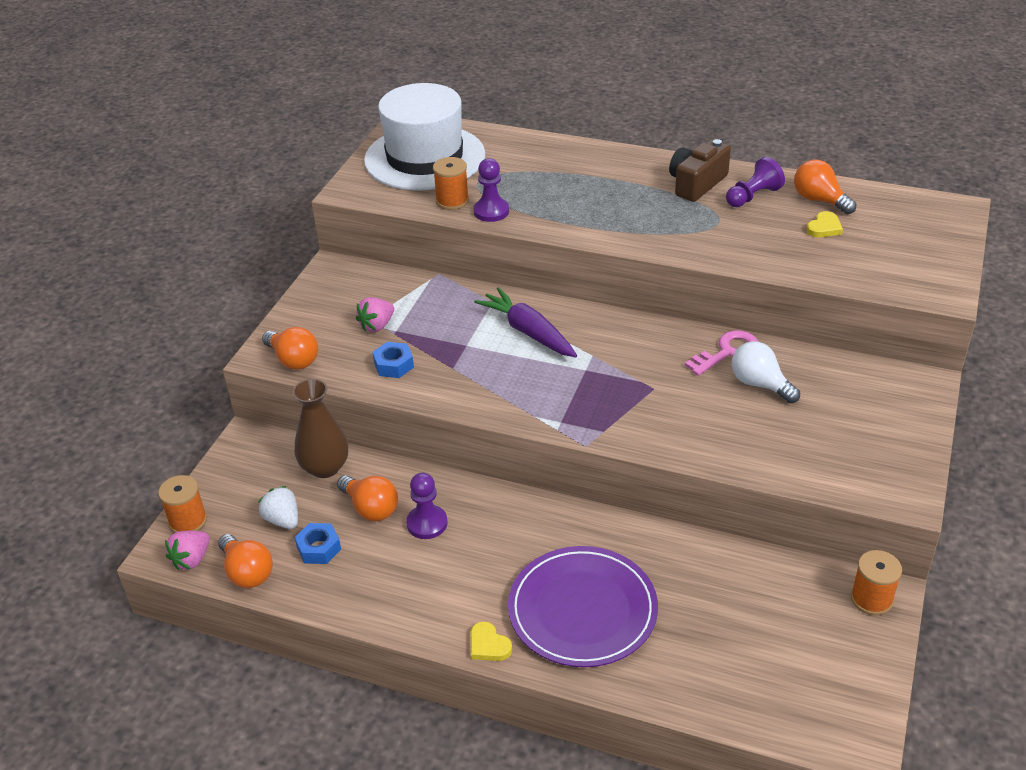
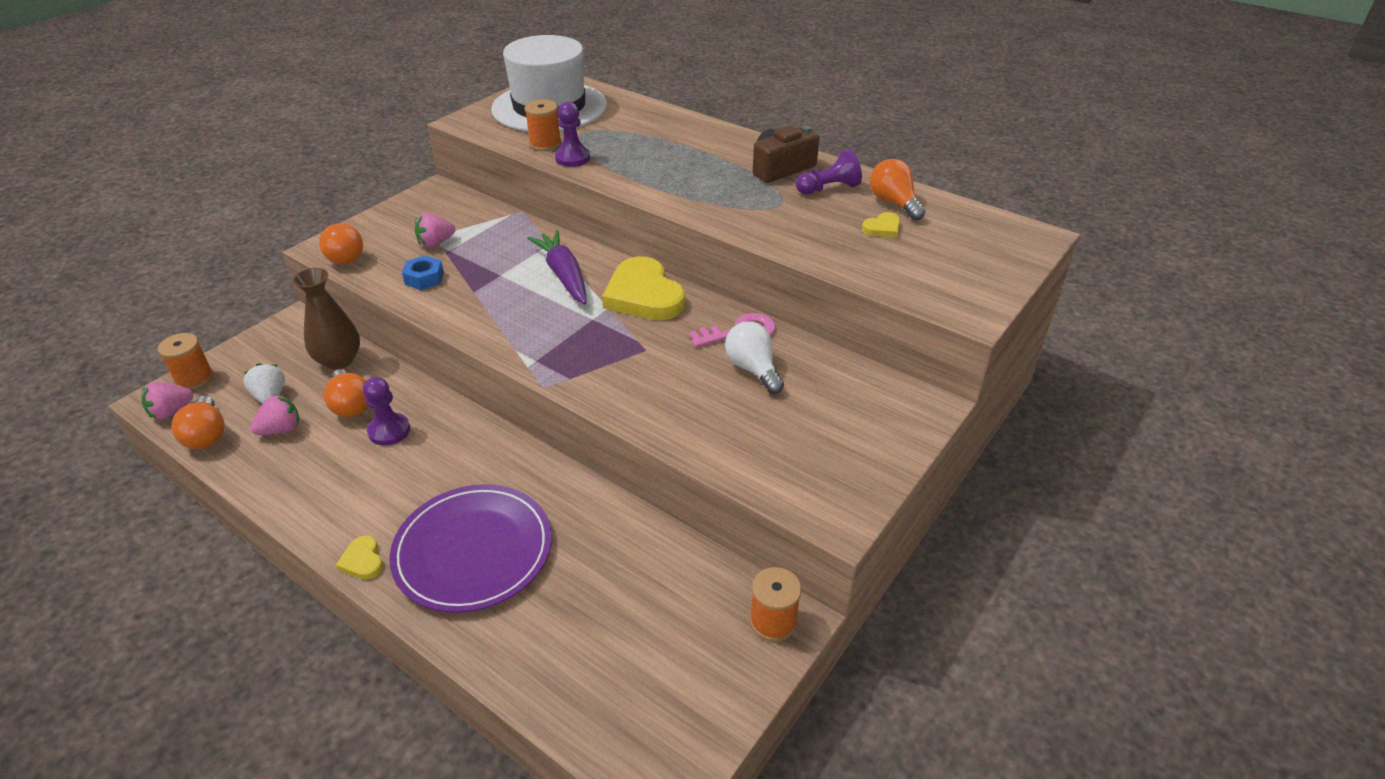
camera: 15 degrees right, 0 degrees up
(319, 548) = (281, 429): blue nut -> pink strawberry
(617, 336) = (643, 295): none -> yellow heart

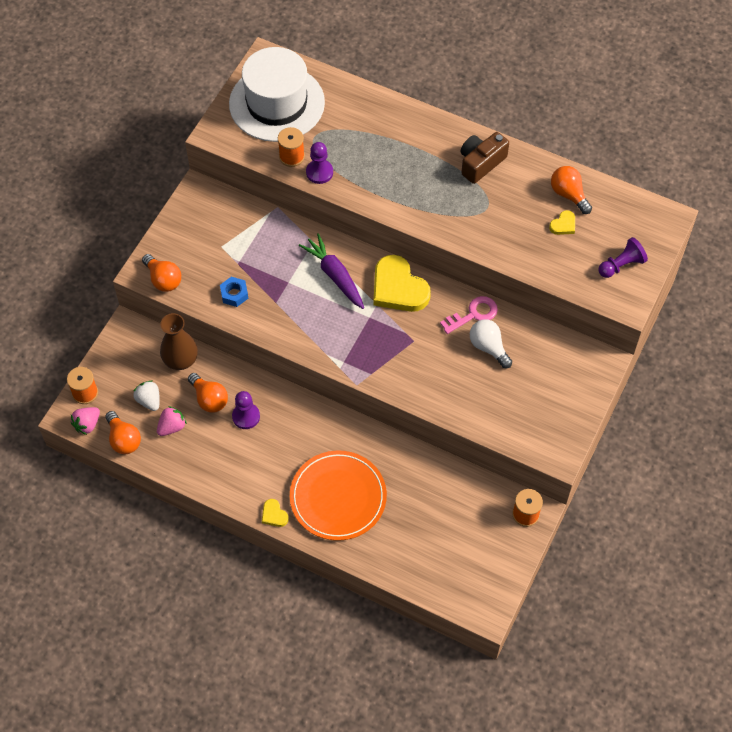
camera: 10 degrees left, 20 degrees up
(436, 243) = (226, 254): pink strawberry -> none
(473, 550) = (338, 497): purple plate -> orange plate
(828, 188) = (520, 183): purple pawn -> purple pawn (621, 265)

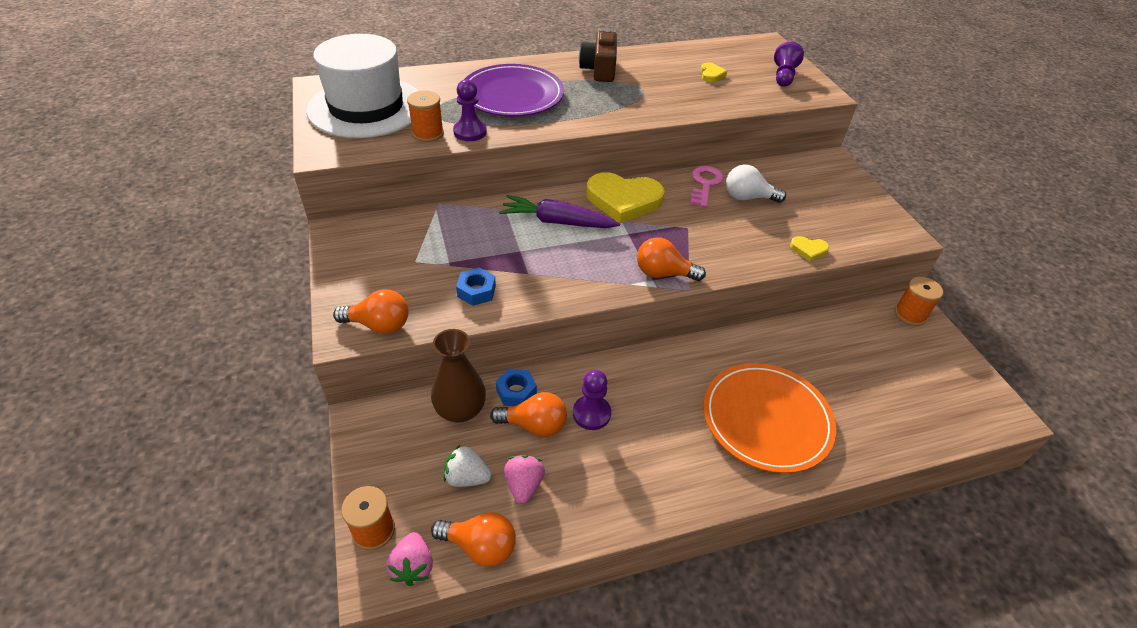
camera: 45 degrees left, 15 degrees down
(220, 372) = (516, 392): none -> blue nut
(274, 515) = (735, 487): yellow heart -> yellow heart (808, 250)
(385, 151) = (512, 95): none -> purple plate
(568, 194) = (687, 58): orange light bulb -> orange light bulb (663, 273)

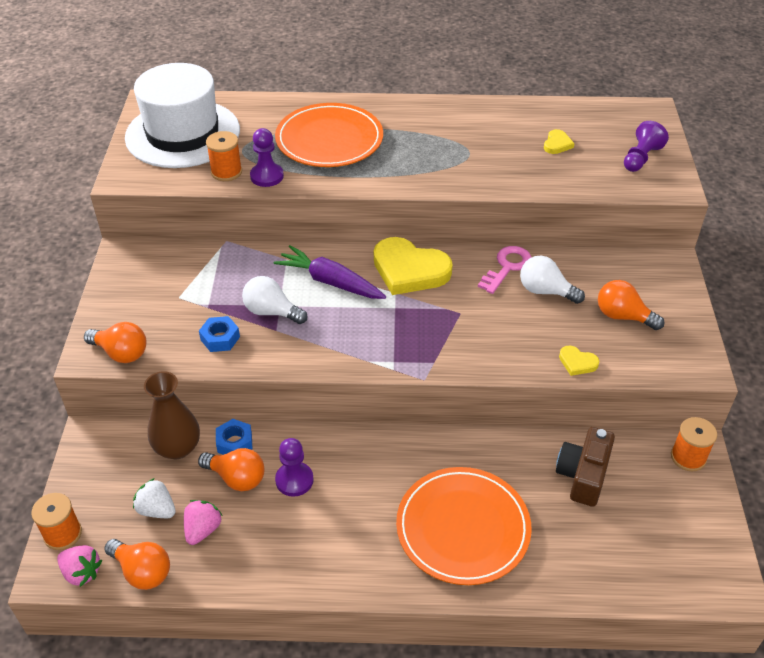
camera: 20 degrees right, 0 degrees up
(413, 566) = (81, 572): pink strawberry -> pink strawberry turned 75 degrees counterclockwise
(512, 95) = (329, 139): purple plate -> orange plate
(515, 258) = (271, 312): none -> white light bulb
(599, 69) = (436, 121): brown camera -> brown camera (583, 475)
(663, 273) = (407, 357): orange light bulb -> orange light bulb (623, 316)

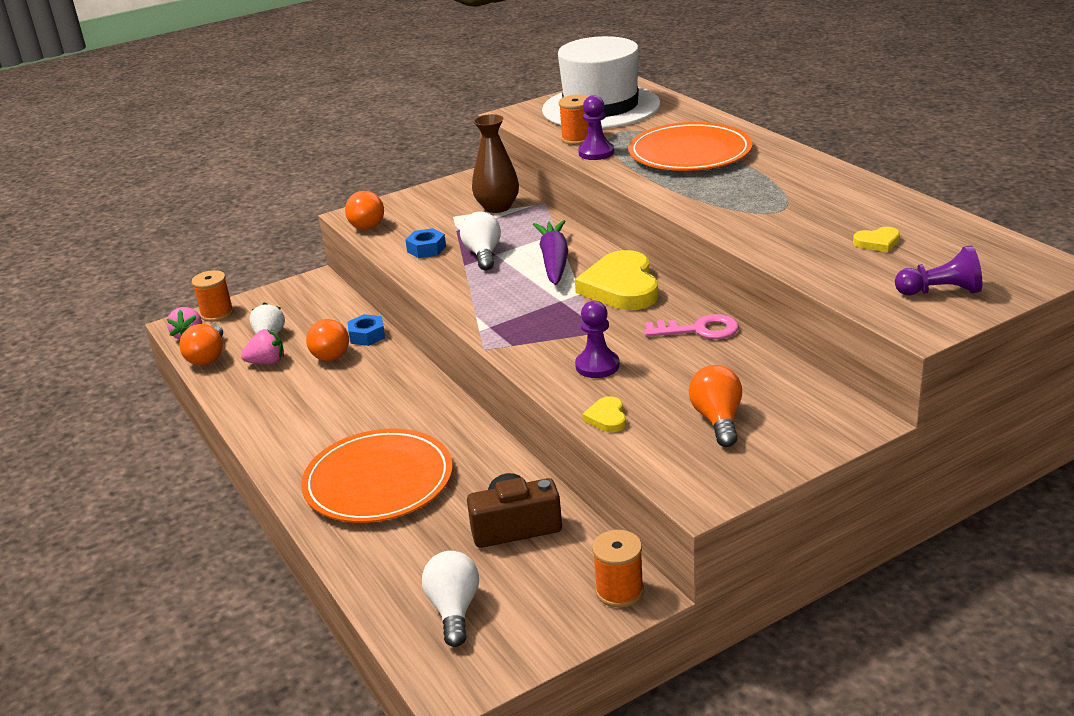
camera: 60 degrees right, 15 degrees down
(177, 448) = (338, 316): brown vase -> brown vase (497, 207)
(294, 480) = (353, 377): purple pawn -> purple pawn (597, 366)
(545, 291) = (692, 363): white light bulb -> white light bulb (454, 609)

